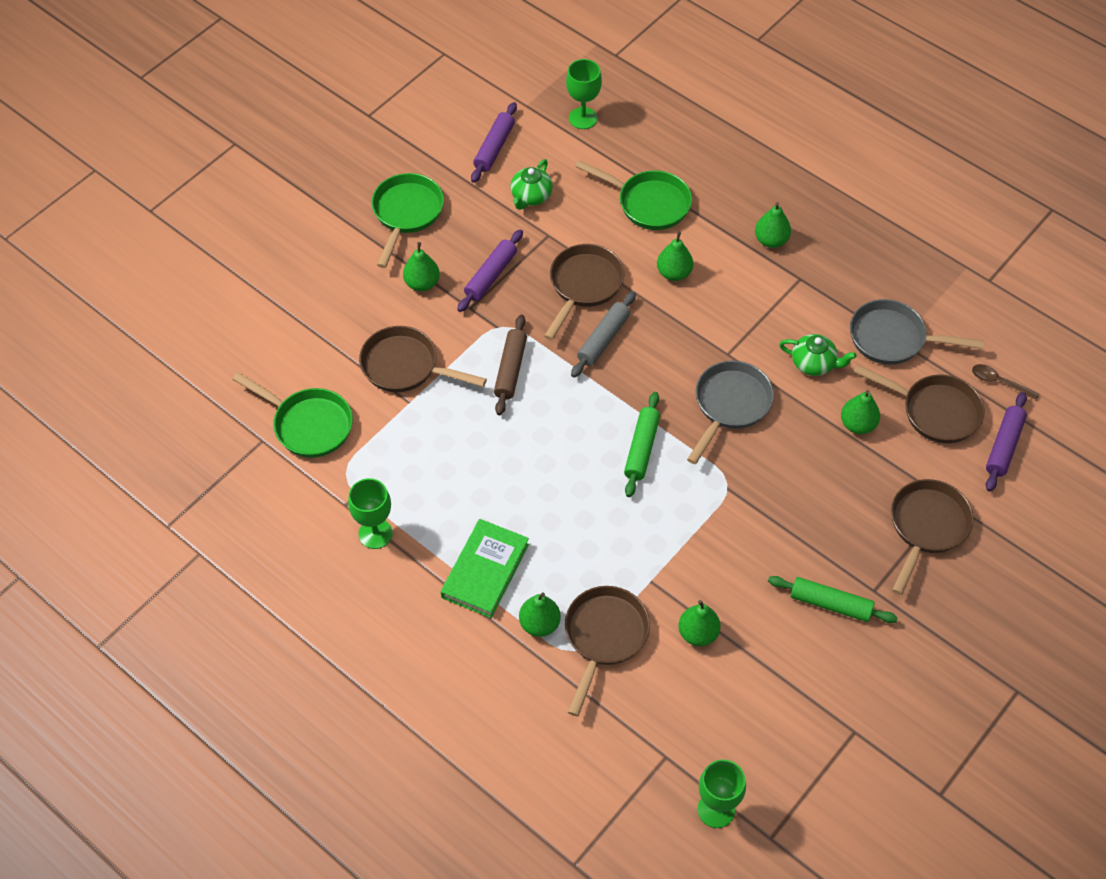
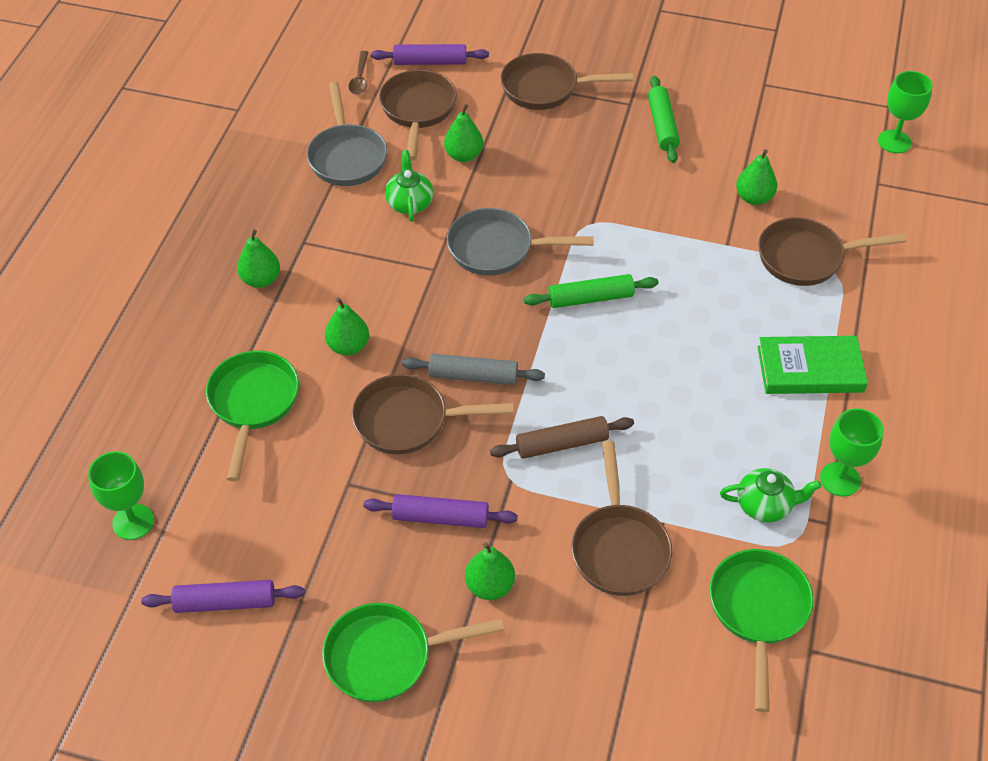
camera: 115 degrees left, 5 degrees down
(531, 196) = (294, 526): green teapot -> green teapot (765, 505)
(539, 624) = (830, 307): green pear -> none

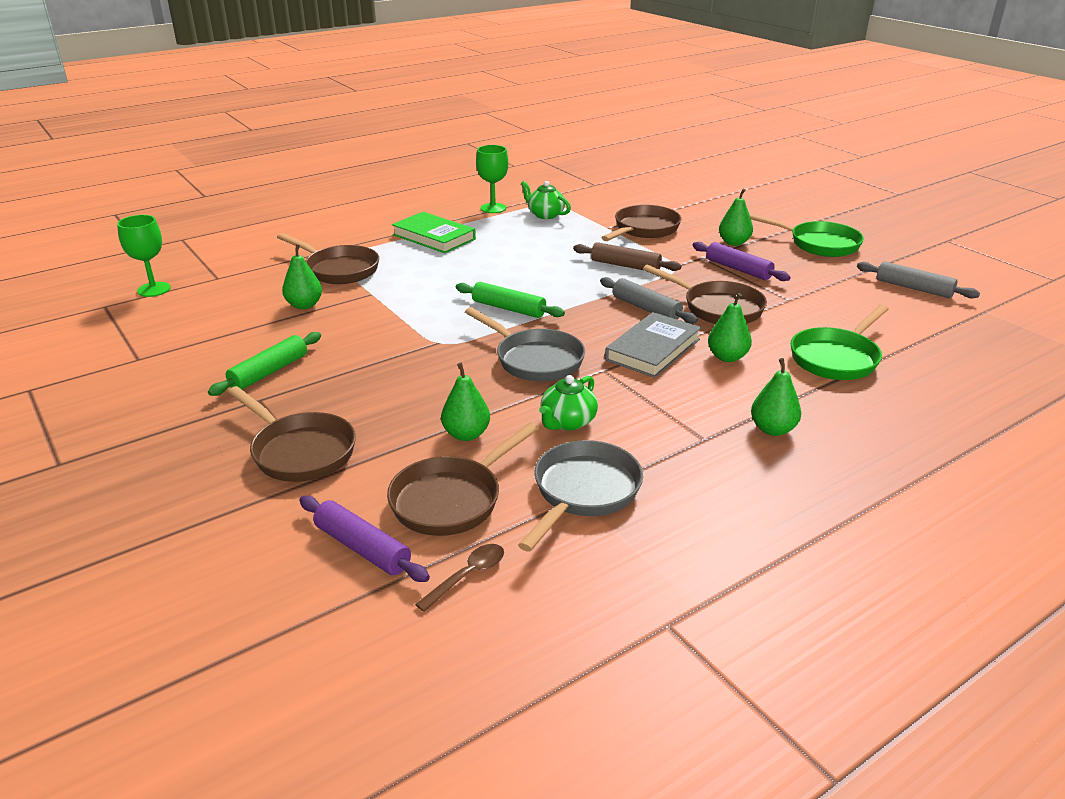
camera: 140 degrees left, 20 degrees down
(133, 522) = (973, 339): green goblet -> none
(225, 602) = (913, 288): purple rolling pin -> grey rolling pin
(417, 318) = (653, 349): none -> grey book
(758, 611) = (601, 197): green pan -> none

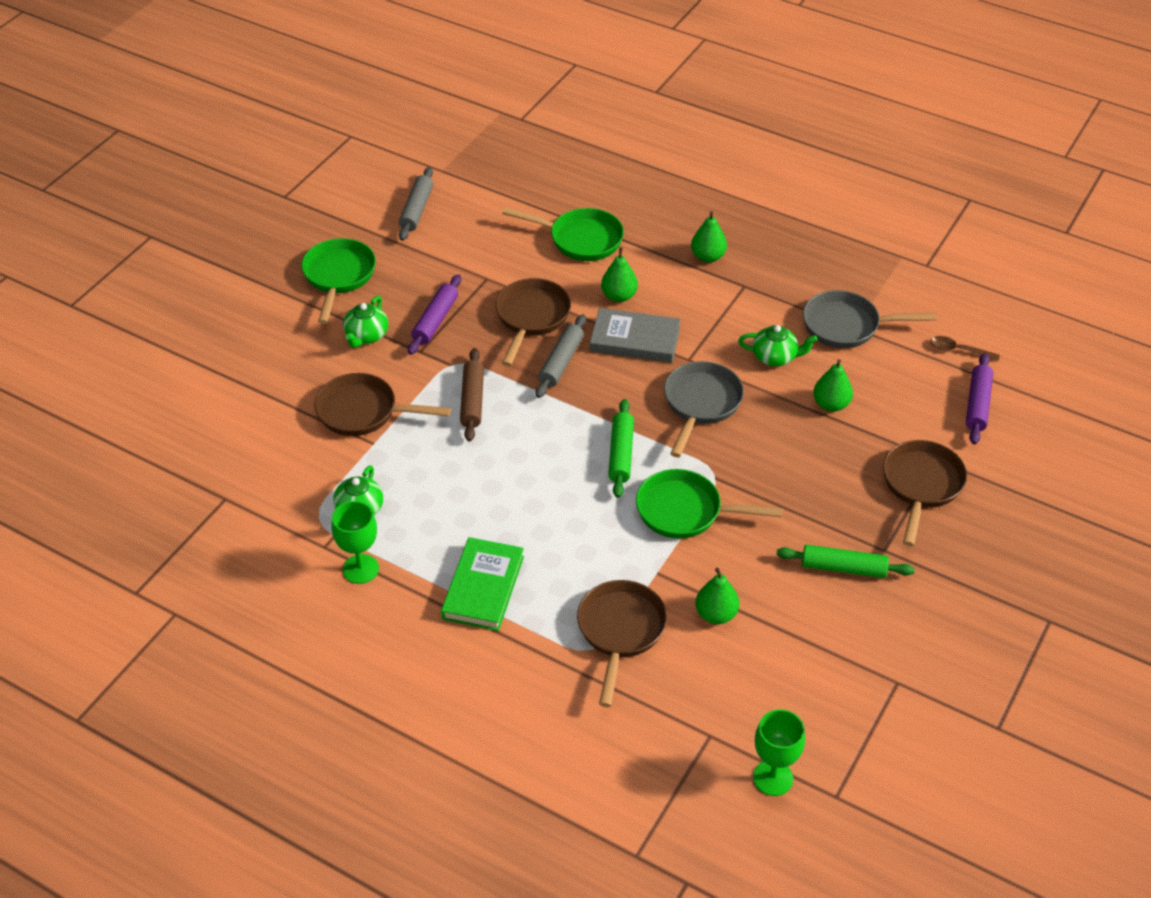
camera: 115 degrees left, 15 degrees up
(416, 319) = (685, 511): none -> green pan
(452, 499) = (903, 383): brown pan -> none
(734, 242) = (366, 336): green pear -> green teapot

